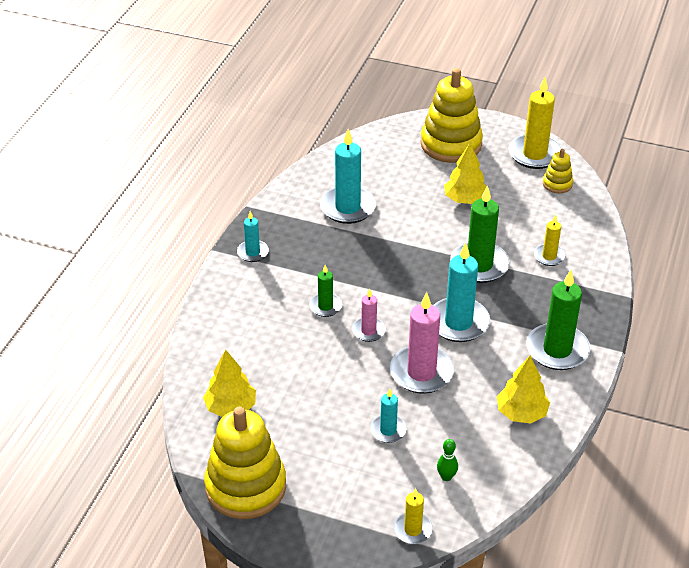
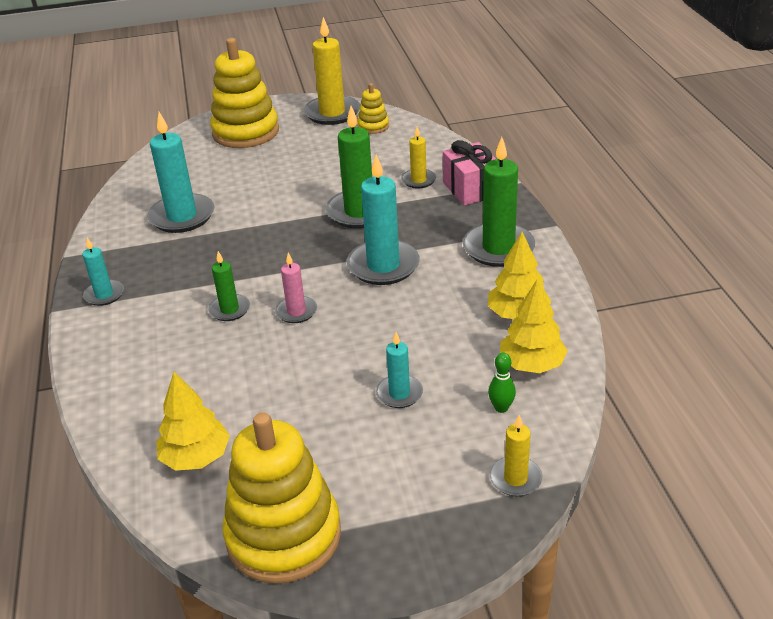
camera: 30 degrees left, 5 degrees down
(421, 372) = (386, 324): pink candle -> none
(465, 199) = (298, 167): yellow tree -> yellow tree (532, 364)
(584, 285) = (471, 189): none -> pink gift

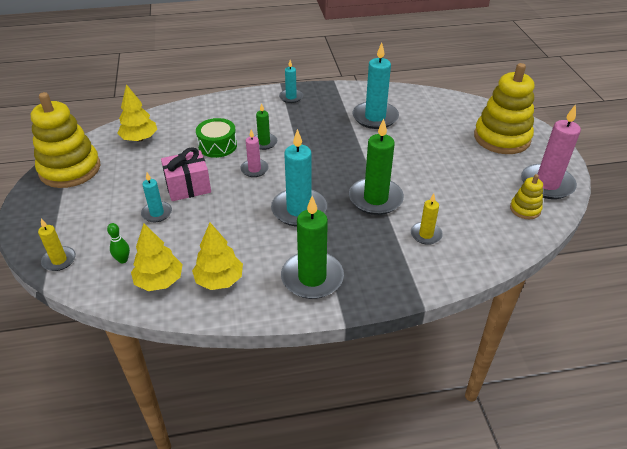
camera: 90 degrees right, 5 degrees up
(231, 357) = (217, 145): none -> green drum
(332, 113) = (547, 184): yellow candle -> pink candle
(471, 189) = (410, 268): pink gift -> pink gift (188, 187)

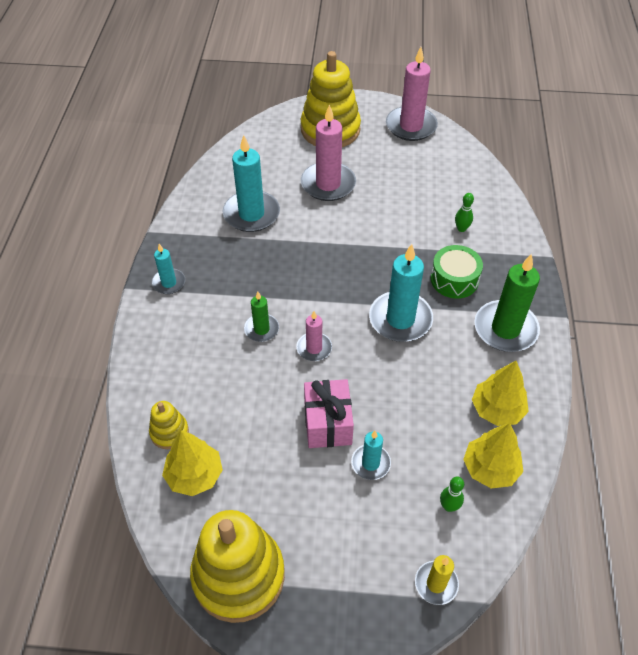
camera: 75 degrees left, 10 degrees up
(217, 145) = (249, 380): green drum -> green drum (454, 279)
(375, 199) = (399, 251): green candle -> none
(426, 234) = (461, 228): yellow candle -> green bowling pin
(432, 148) = (328, 184): none -> pink candle
(525, 209) = (442, 152): yellow stacking toy -> yellow stacking toy (169, 432)

